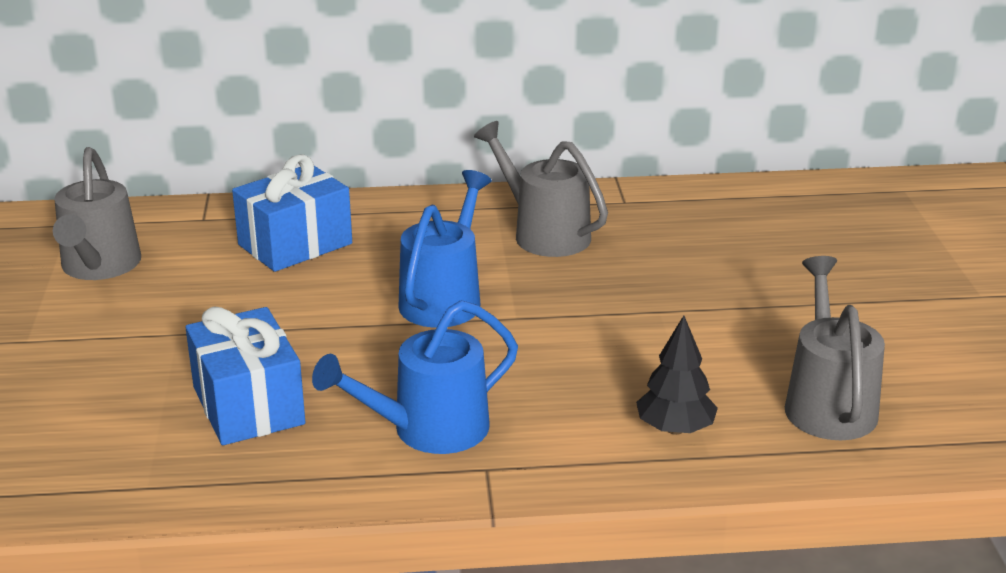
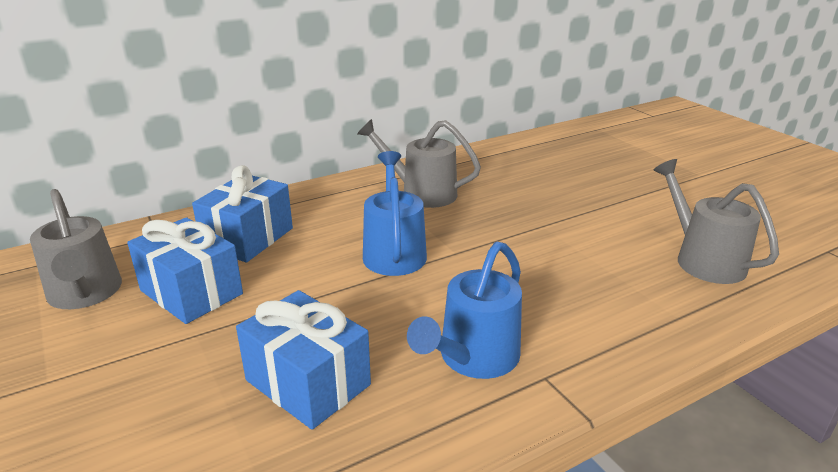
camera: 25 degrees left, 0 degrees up
(198, 290) = (191, 292): none -> blue gift
(675, 429) = (637, 304): black tree -> none

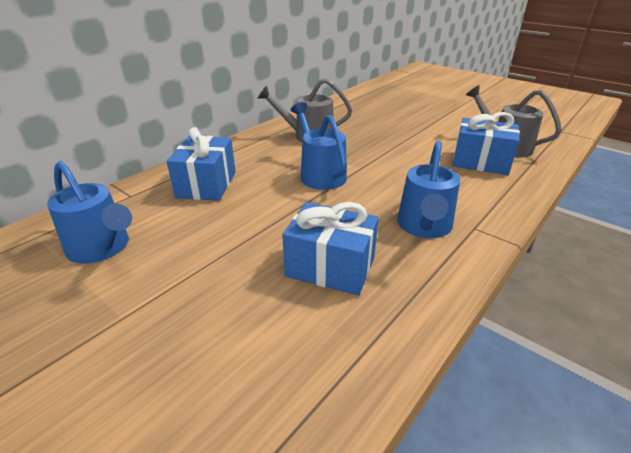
camera: 20 degrees left, 5 degrees up
(85, 294) = (102, 248): grey watering can -> blue watering can
(191, 292) = (192, 228): blue gift -> blue gift (480, 162)

